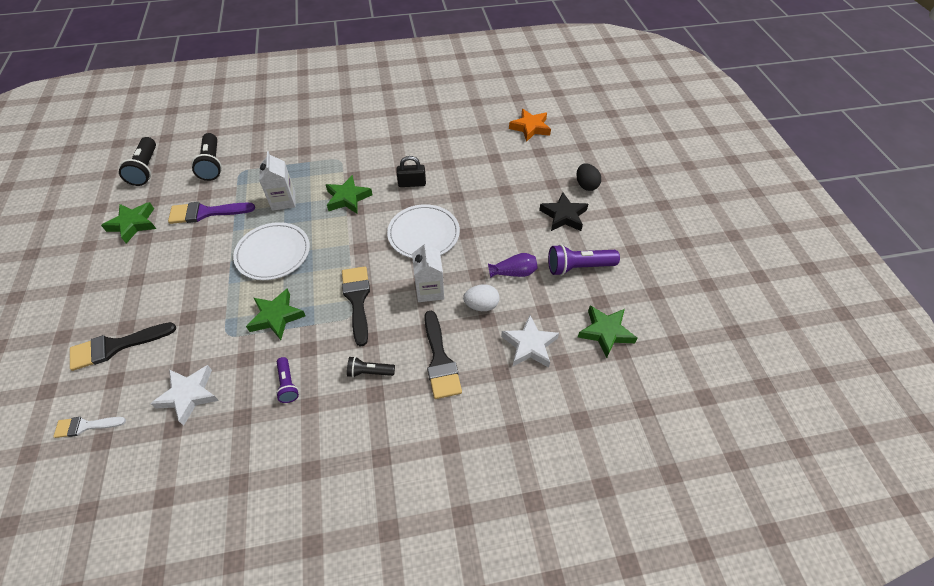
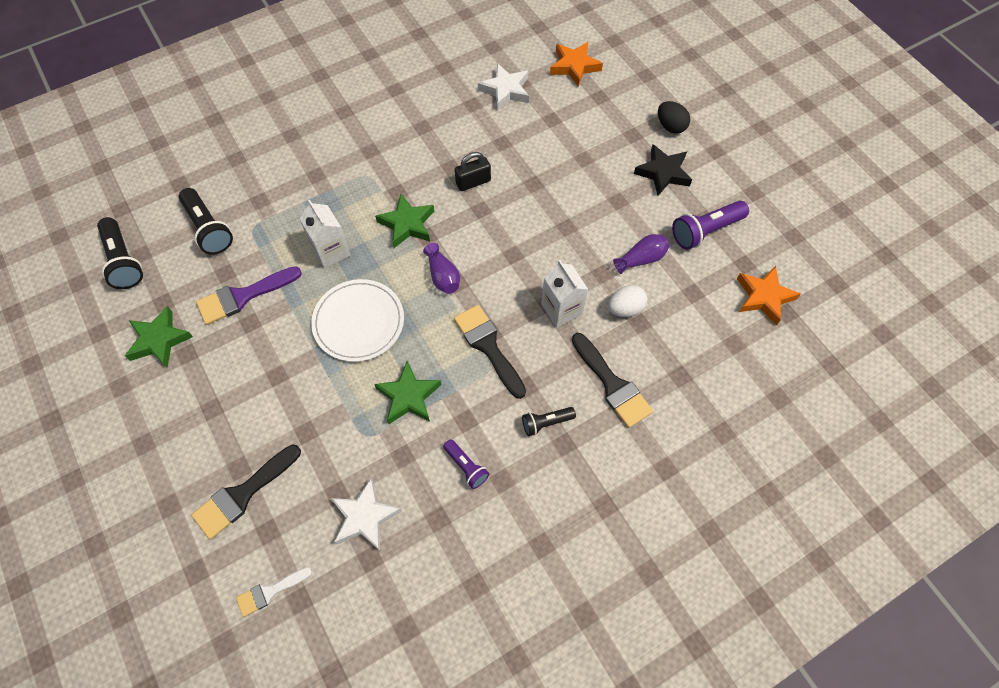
camera: 20 degrees left, 10 degrees up
(352, 240) = (443, 276): none -> purple vase
(423, 234) = (520, 243): white plate -> none
(529, 345) = (695, 337): white star -> white star (505, 90)
(605, 332) = (763, 297): green star -> orange star

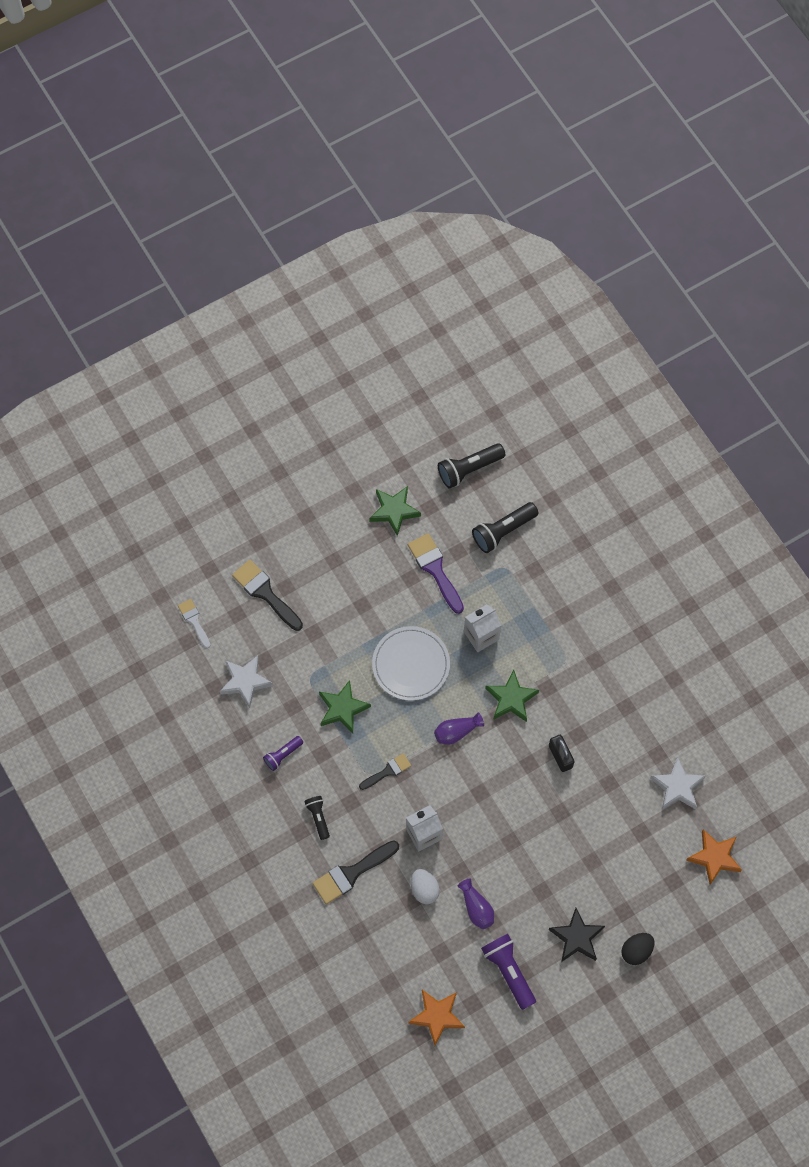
camera: 90 degrees right, 5 degrees up
(488, 346) = (387, 771): black brush -> black brush, size x0.61

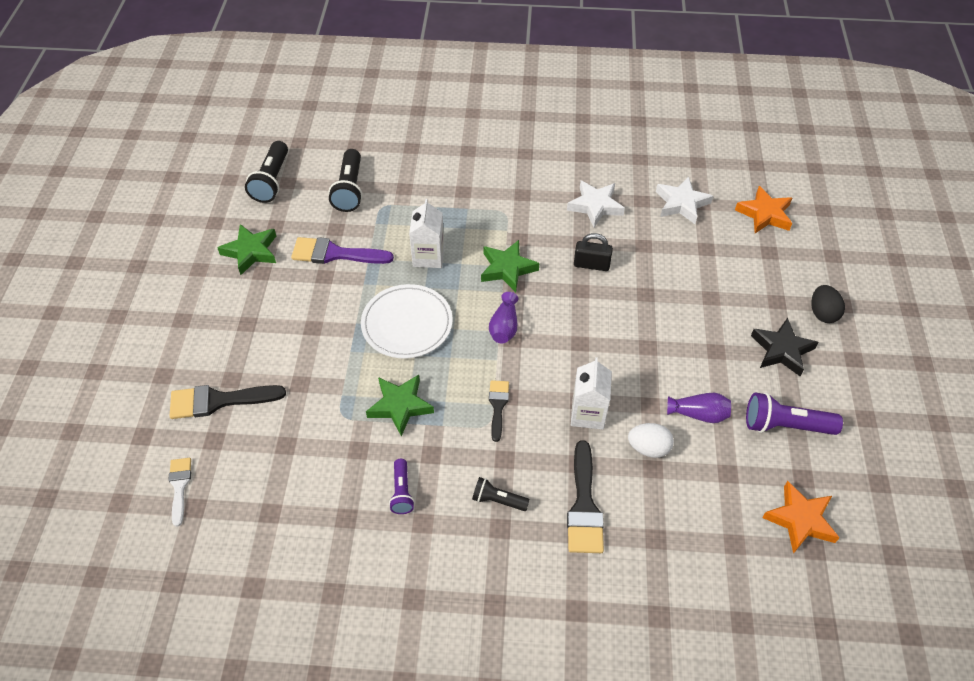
camera: 55 degrees left, 15 degrees down
(194, 621) = (179, 486): white brush -> white brush turned 75 degrees clockwise
(245, 682) = (291, 478): white star -> white star (595, 206)

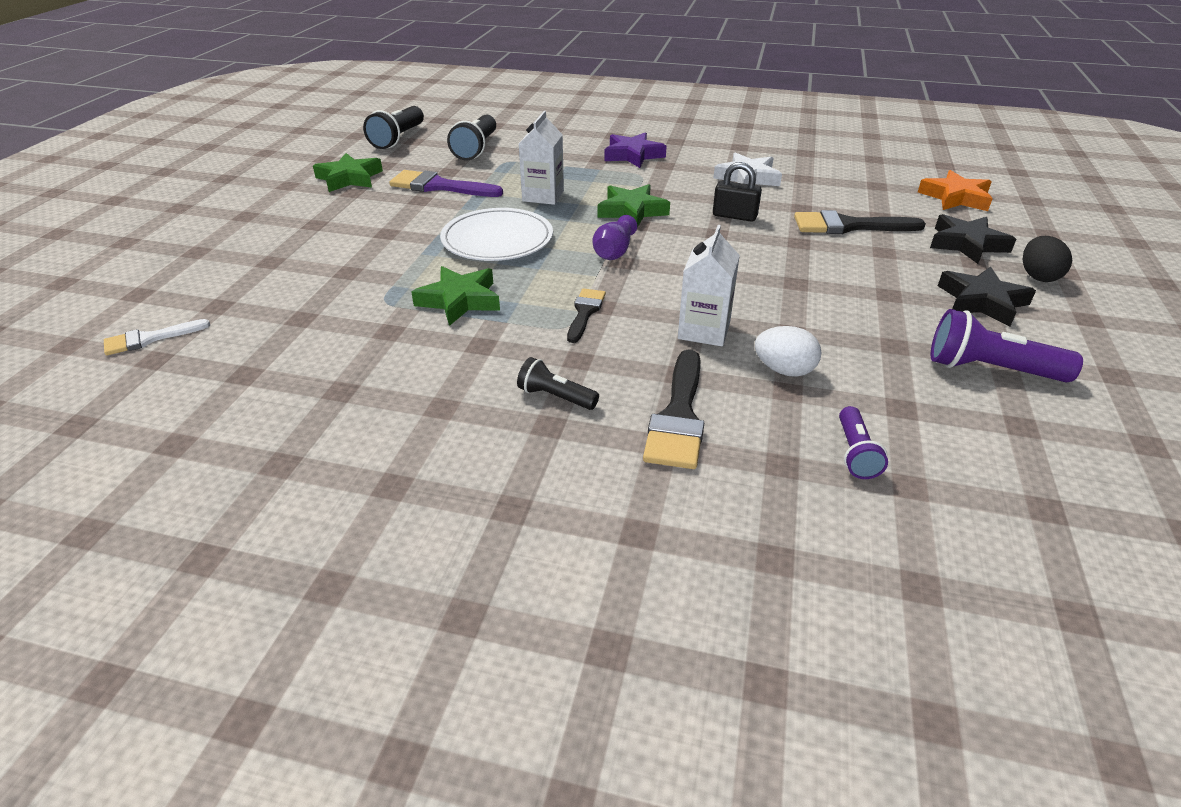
camera: 10 degrees right, 15 degrees down
(179, 486) = (149, 339): white brush -> white brush turned 120 degrees counterclockwise
(218, 401) = (245, 276): black brush -> black brush (848, 226)
(402, 492) = (427, 374): purple flashlight -> purple flashlight (855, 453)
(492, 182) = (633, 155): none -> purple star
(681, 203) = (852, 183): white star -> none
(698, 414) = (860, 346): purple vase -> none
(772, 279) = (967, 244): none -> black star
(800, 520) = (1019, 471): orange star -> none

